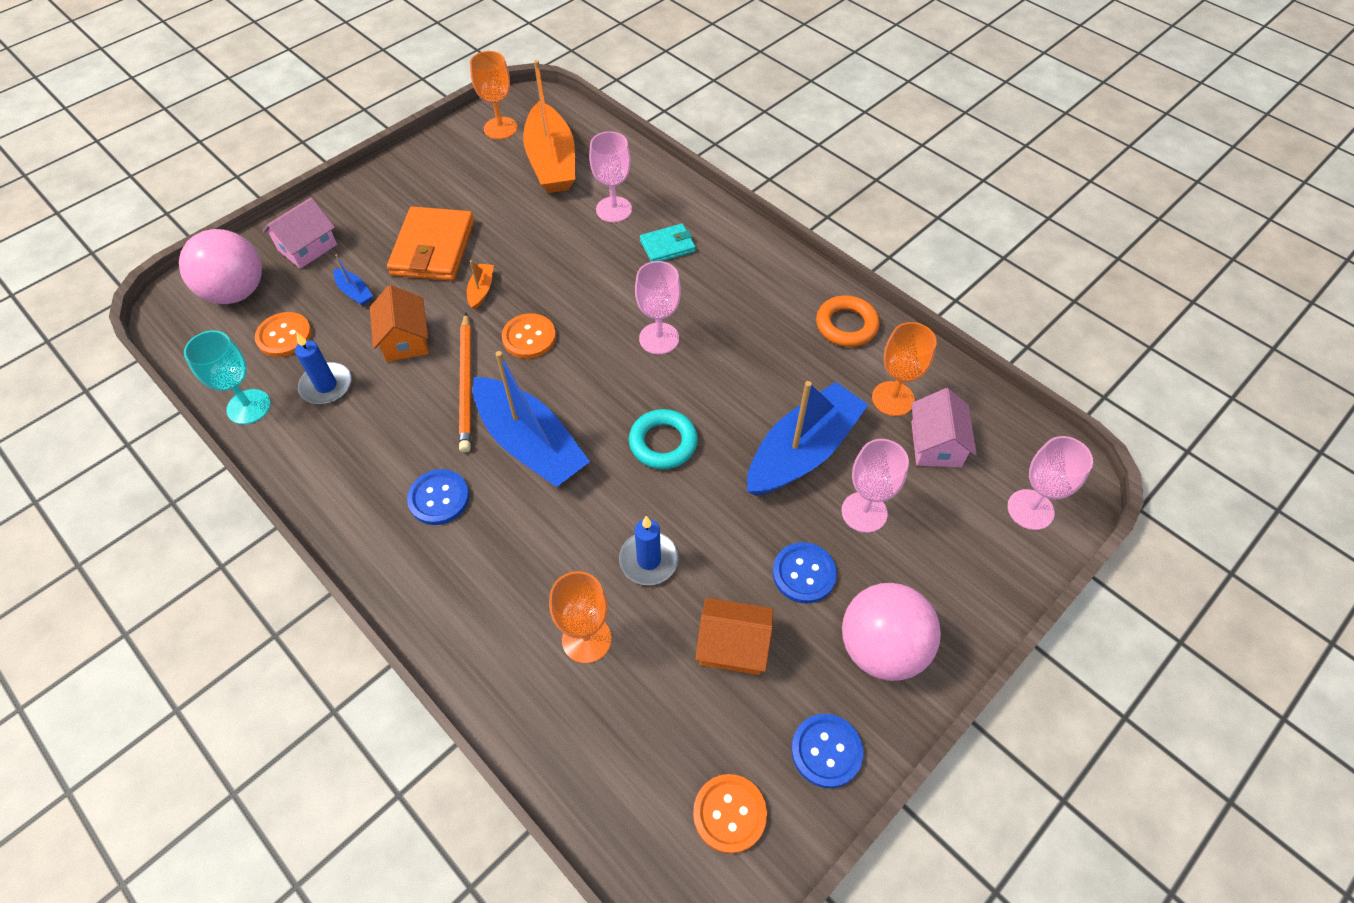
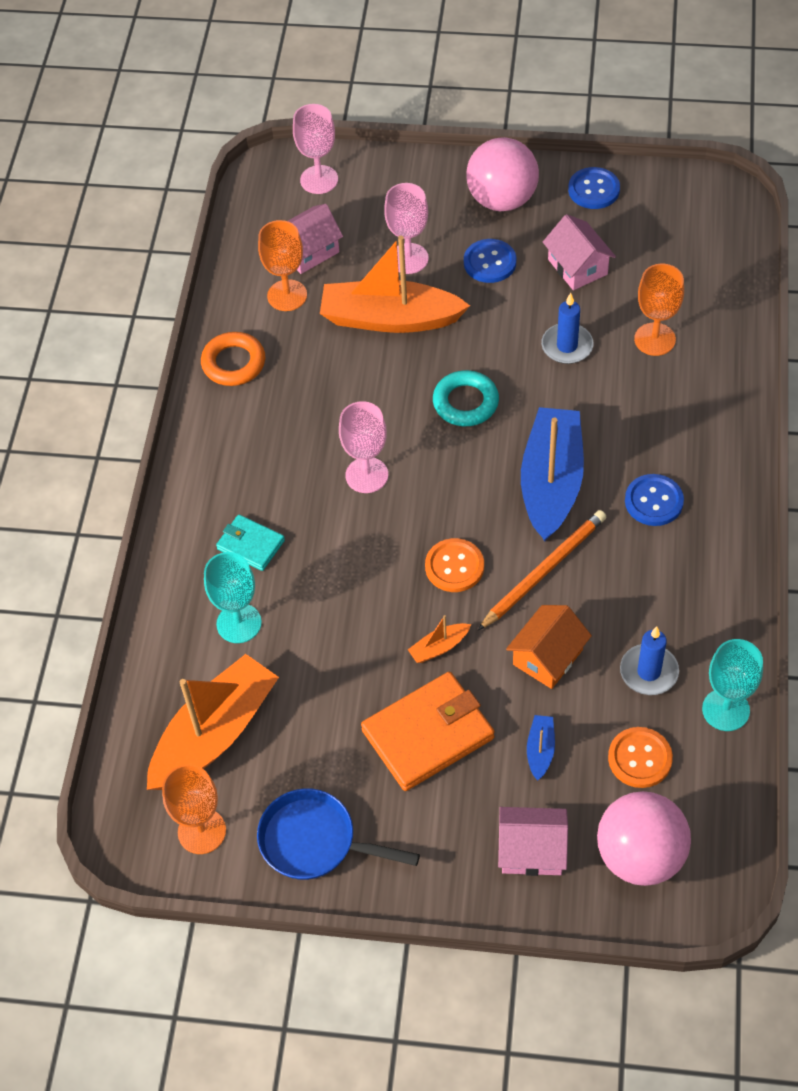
camera: 125 degrees left, 0 degrees up
(436, 166) = (315, 841): none -> blue pan
(614, 209) = (239, 623): pink goblet -> turquoise goblet
(729, 814) = (675, 209): orange button -> none
(733, 645) = (577, 267): orange house -> pink house
(802, 451) = (390, 318): blue boat -> orange boat

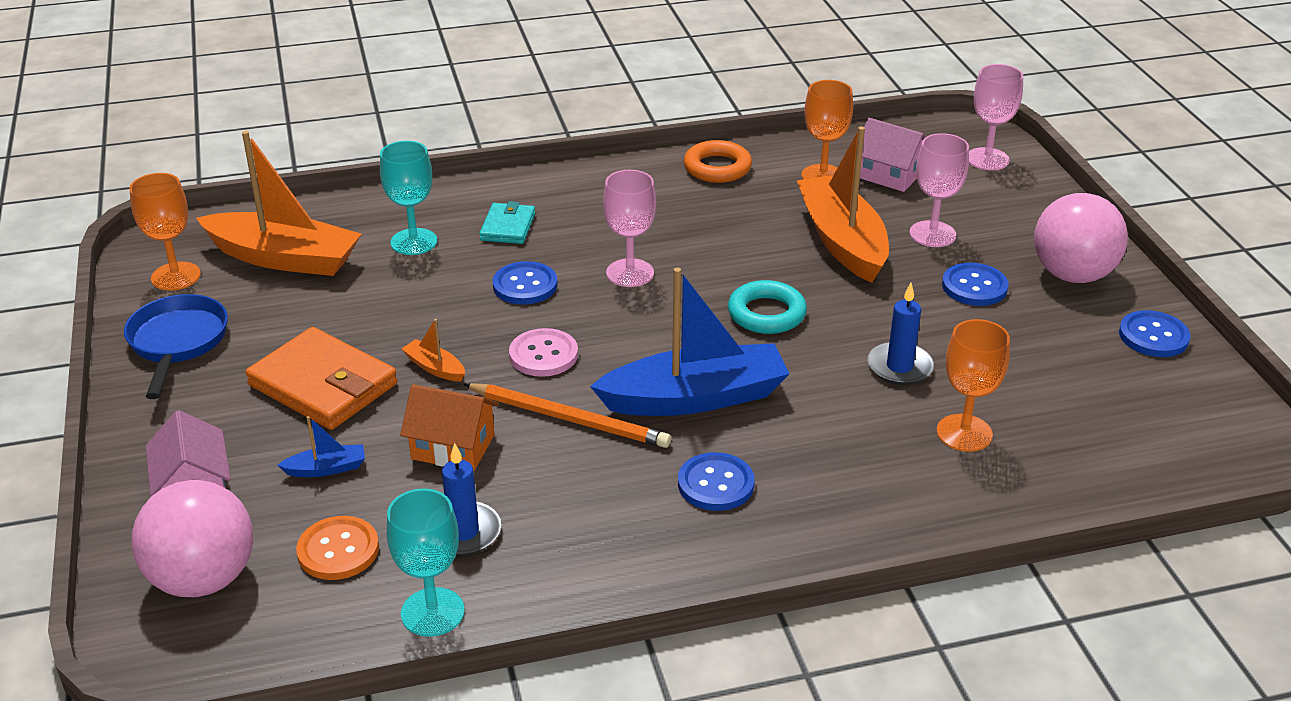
camera: 65 degrees right, 20 degrees down
(349, 554) = (525, 285): none -> blue button
(454, 566) = (543, 355): orange button -> pink button
(577, 267) = (1024, 349): pink house -> none

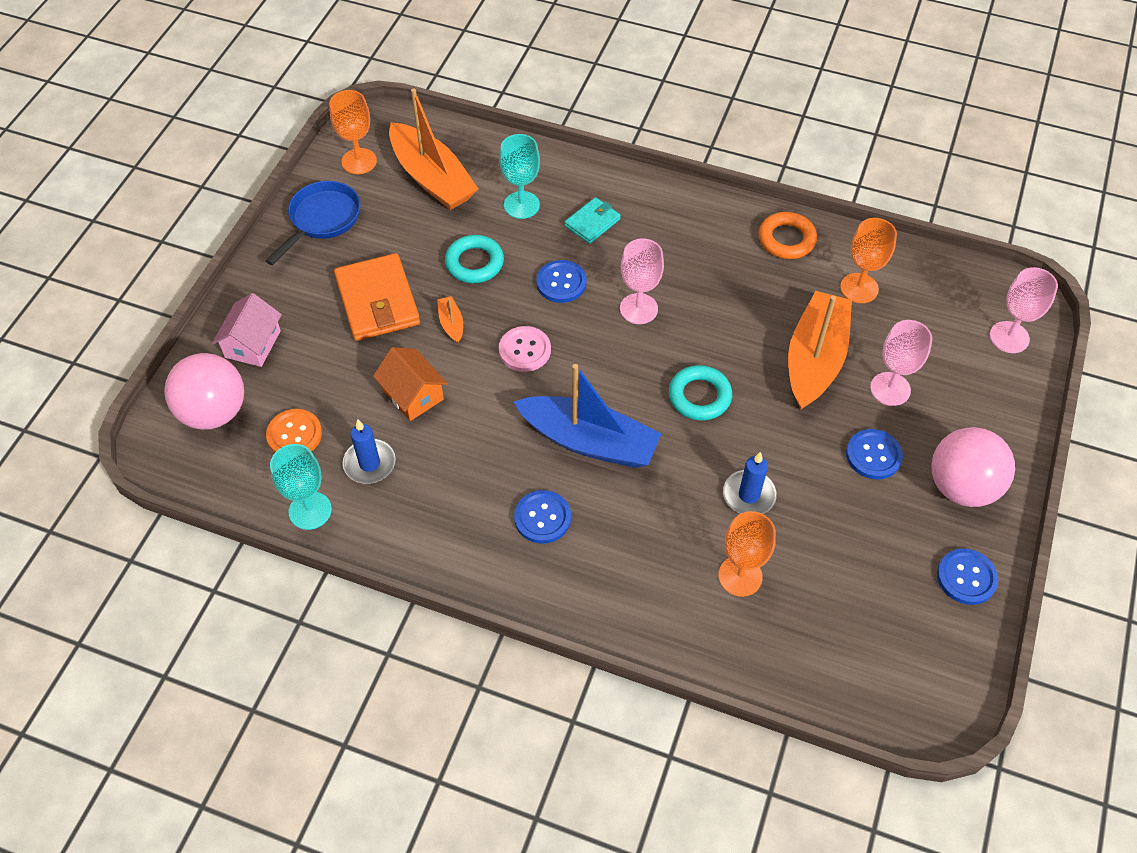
camera: 35 degrees right, 20 degrees up
(326, 468) = (332, 369): blue boat -> none
(409, 307) = (474, 263): none -> turquoise ring
(569, 419) = (498, 413): orange pencil -> none
(889, 175) = (912, 313): pink house -> none

